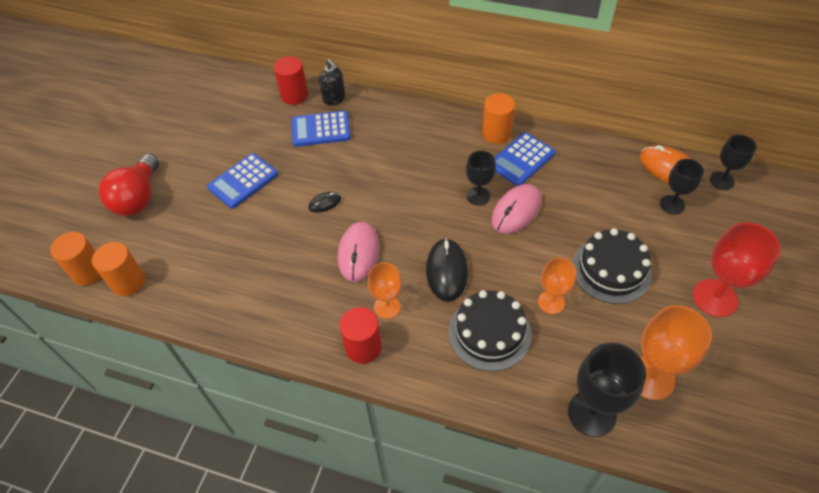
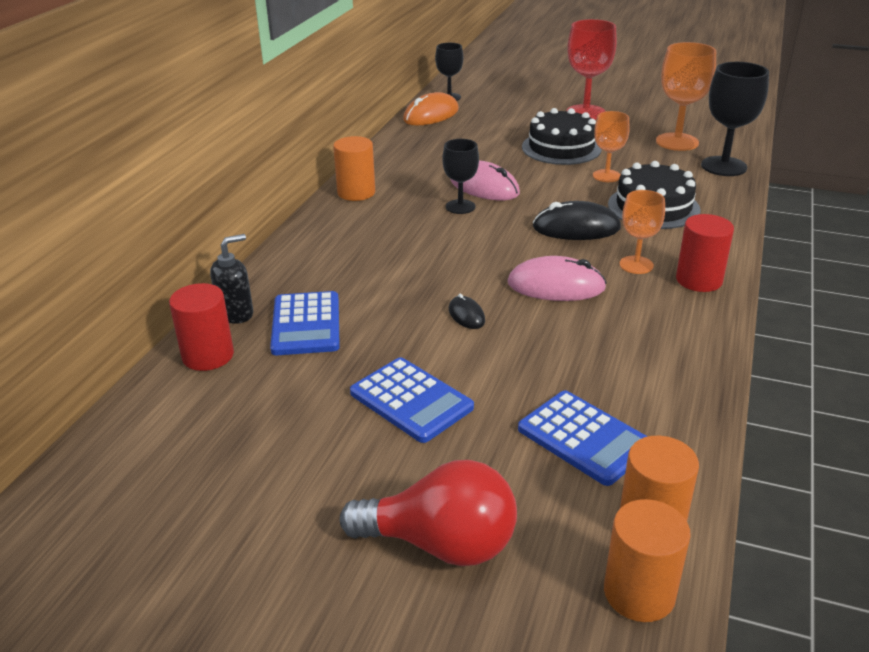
camera: 90 degrees left, 20 degrees down
(521, 160) = (404, 180): blue calculator -> blue calculator (584, 438)
(672, 204) = (478, 118): black goblet -> none

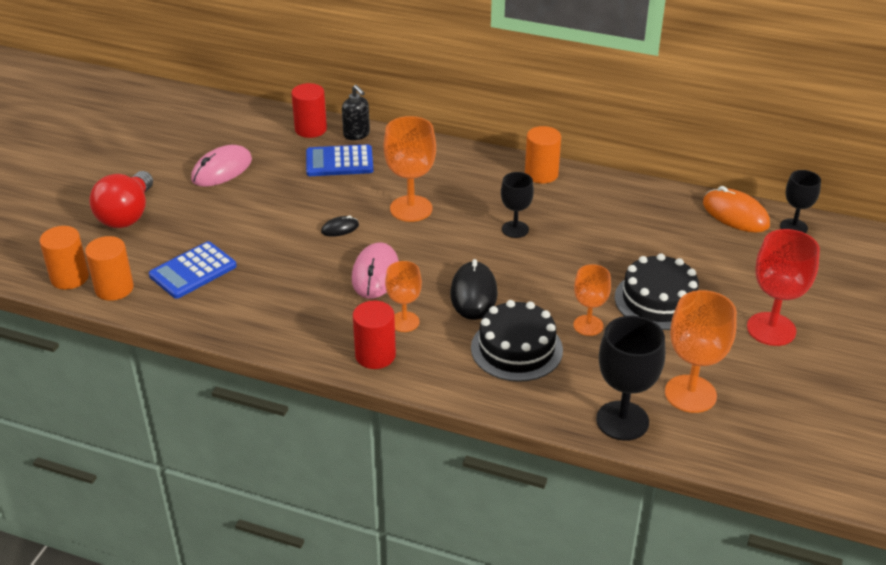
camera: 90 degrees right, 5 degrees up
(411, 400) = (247, 205): blue calculator -> none
(422, 267) = (411, 209): none -> orange goblet
(484, 187) = (557, 244): pink mouse -> pink mouse (222, 170)

